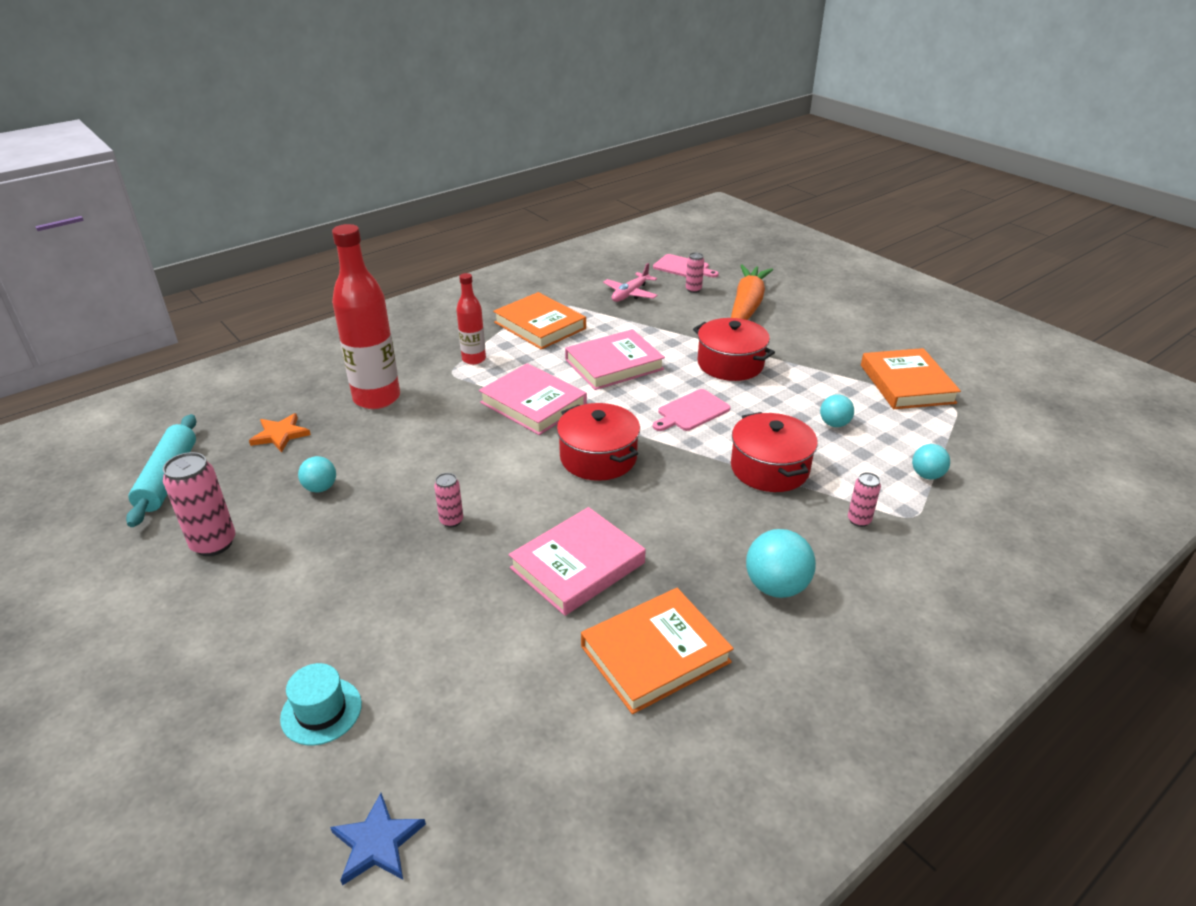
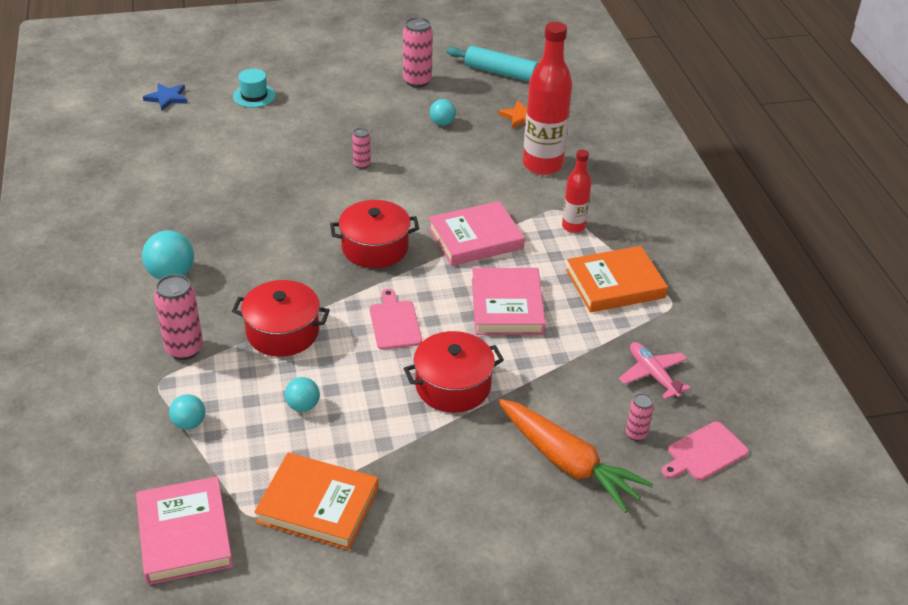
camera: 115 degrees right, 5 degrees up
(577, 565) = (272, 201): pink book -> pink book (184, 534)
(655, 654) = (176, 205): orange book -> none
(859, 520) = (184, 349): pink can -> pink can, size x1.82

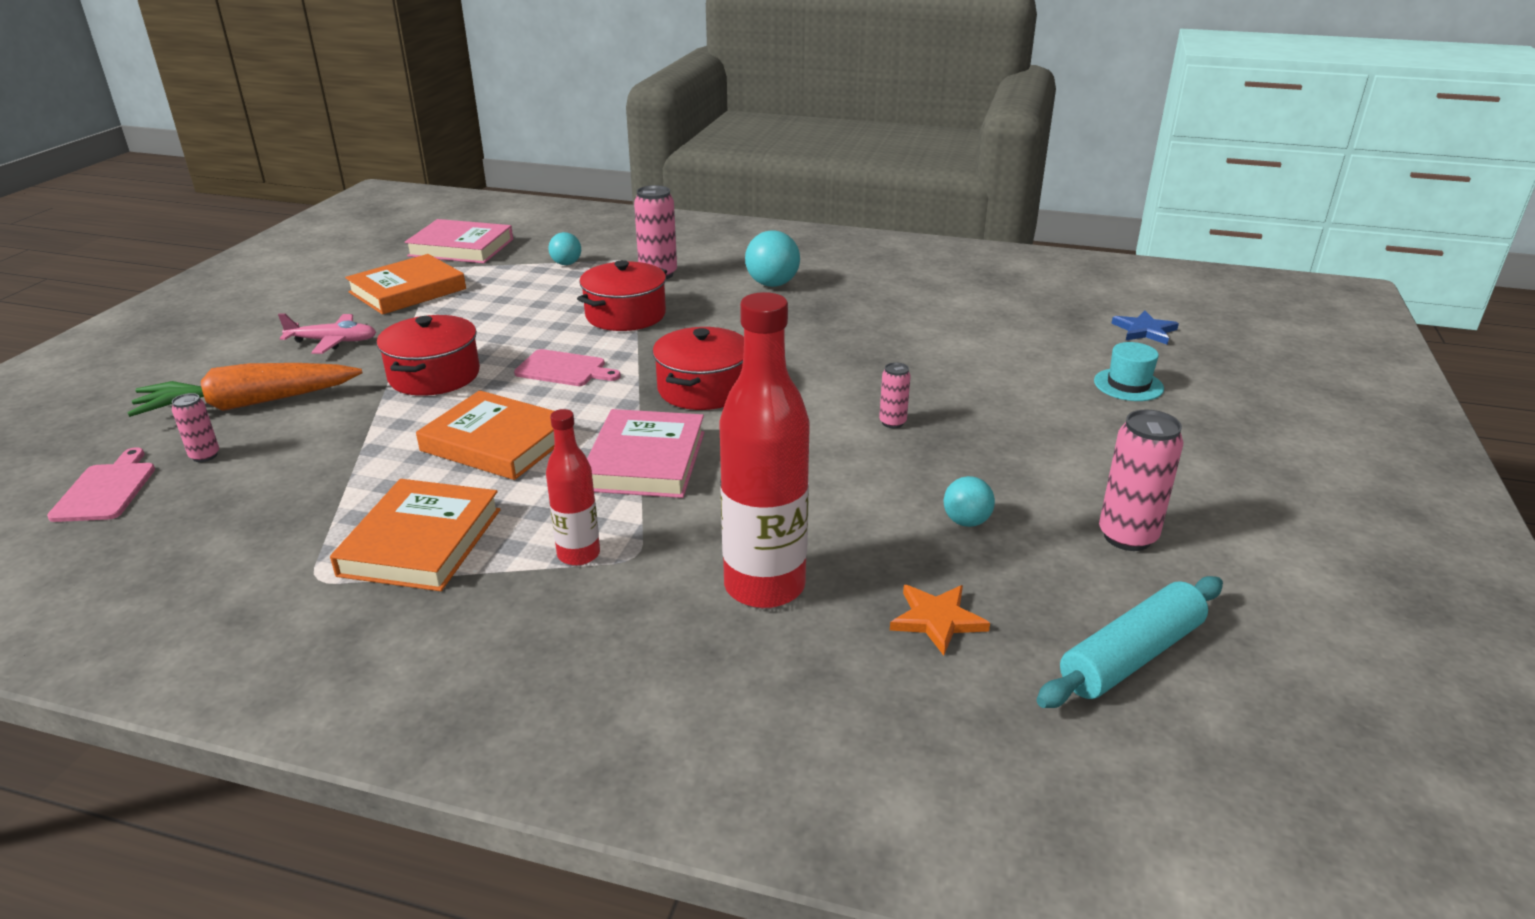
camera: 120 degrees right, 10 degrees down
(303, 406) = (519, 305): turquoise ball -> none
(507, 306) = (497, 442): pink book -> orange book
(653, 374) = (248, 503): pink plane -> pink plane (333, 341)

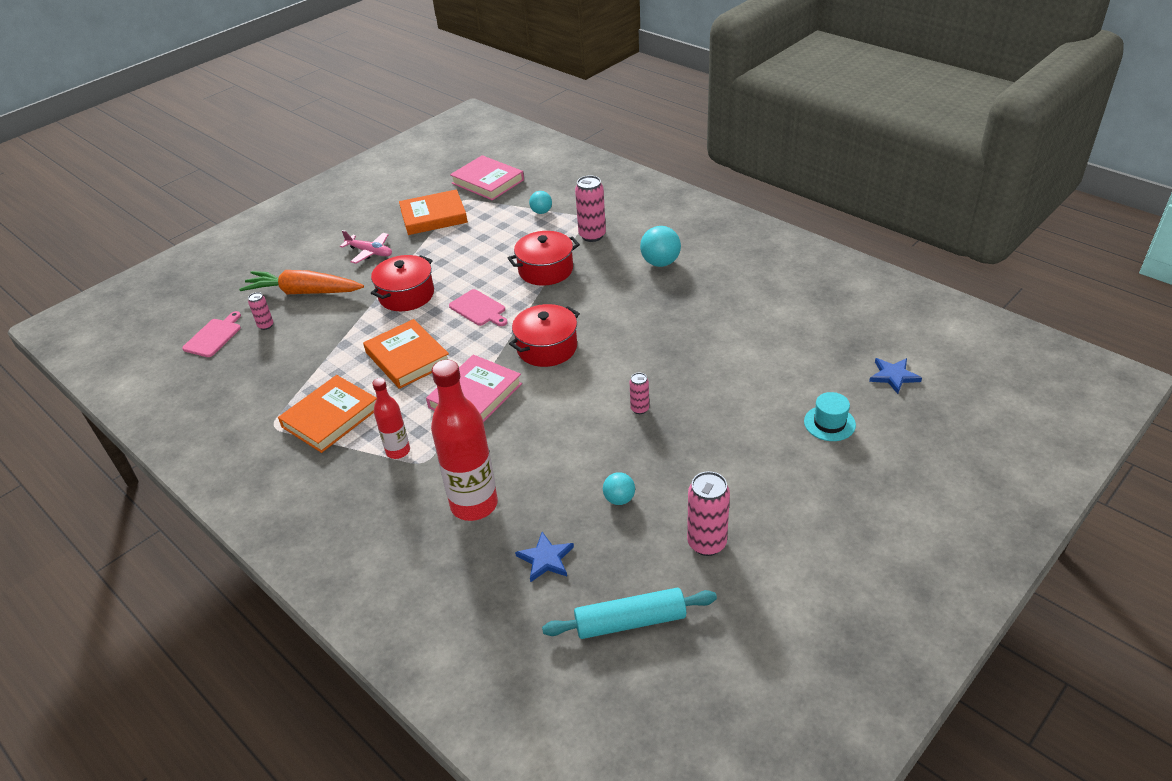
camera: 30 degrees right, 10 degrees up
(937, 620) = (545, 559): orange star -> blue star

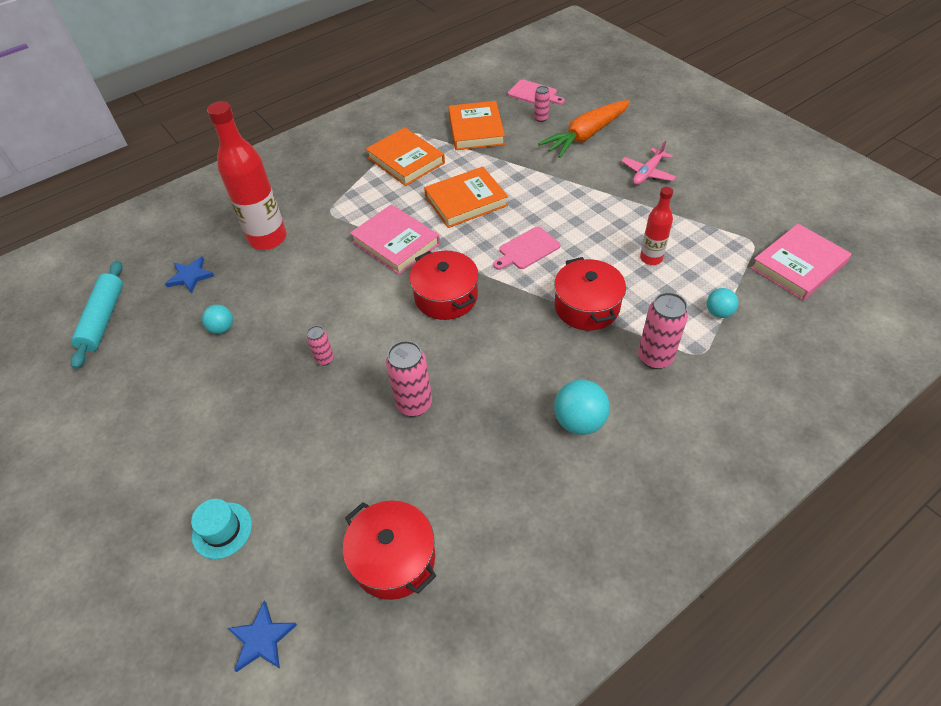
camera: 100 degrees right, 10 degrees up
(304, 292) = (586, 135): orange carrot -> orange carrot turned 150 degrees counterclockwise
(398, 451) = (349, 197): red bottle -> red bottle (651, 258)
(406, 295) = (565, 199): red pot -> red pot (394, 558)
(433, 216) = (715, 218): orange book -> orange book (476, 130)
(706, 543) = (140, 381): pink can -> pink can (414, 404)

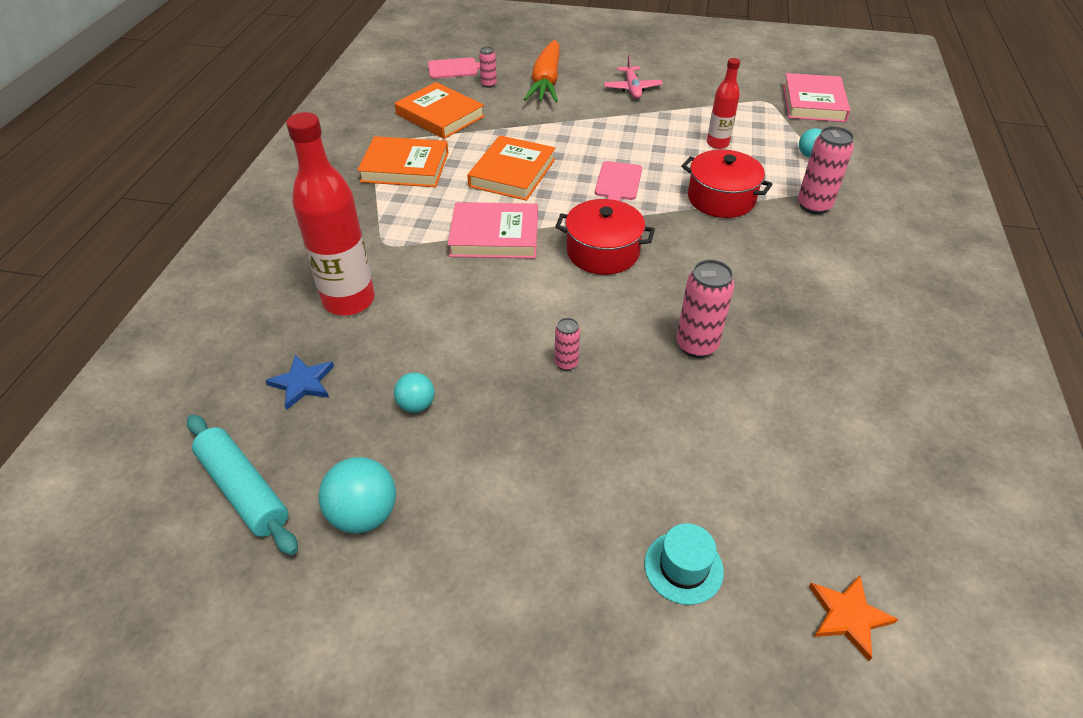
camera: 45 degrees left, 5 degrees down
(262, 639) = (848, 616): blue star -> orange star
(394, 558) = (850, 465): red pot -> none
(579, 421) = (828, 277): turquoise ball -> turquoise ball (364, 514)

